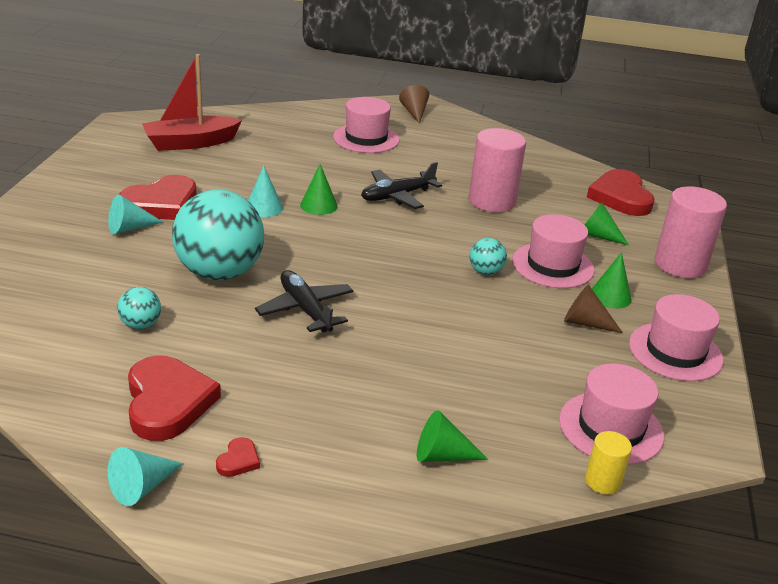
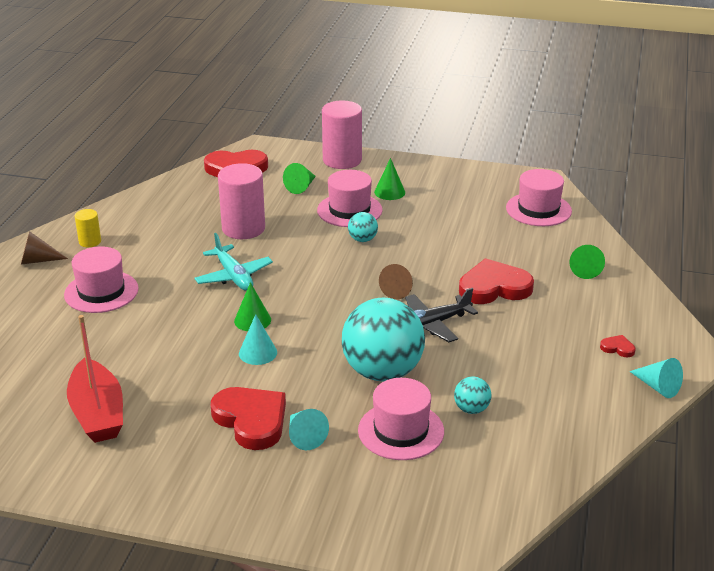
camera: 85 degrees left, 0 degrees up
(167, 402) = (567, 384): red heart -> red heart (494, 287)
(397, 196) = (234, 276): black plane -> turquoise plane
(585, 323) = (426, 205): brown cone -> brown cone (399, 290)
(602, 481) = (588, 218): yellow cylinder -> yellow cylinder (90, 241)
(675, 352) = (453, 178): pink hat -> pink hat (401, 431)

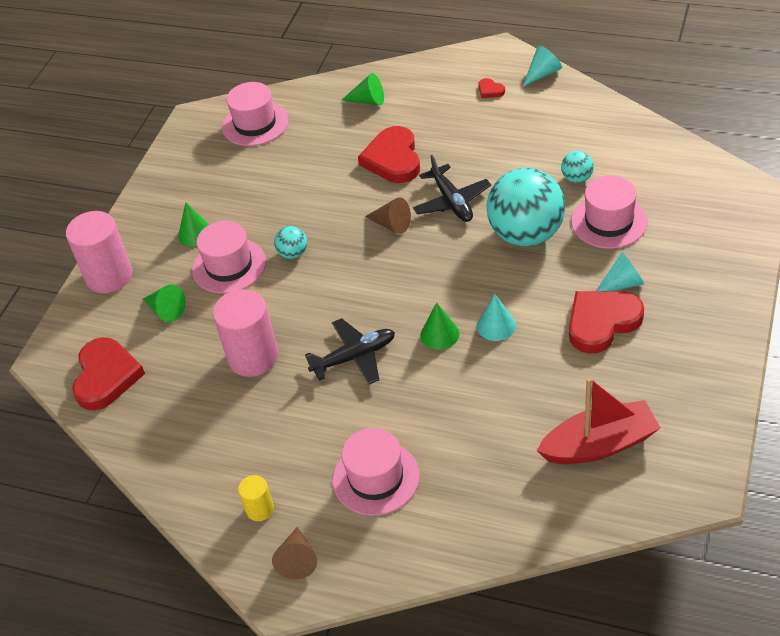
camera: 80 degrees left, 15 degrees up
(234, 276) = (354, 357): turquoise plane -> black plane
(617, 348) = (490, 90): red heart -> red heart turned 75 degrees counterclockwise

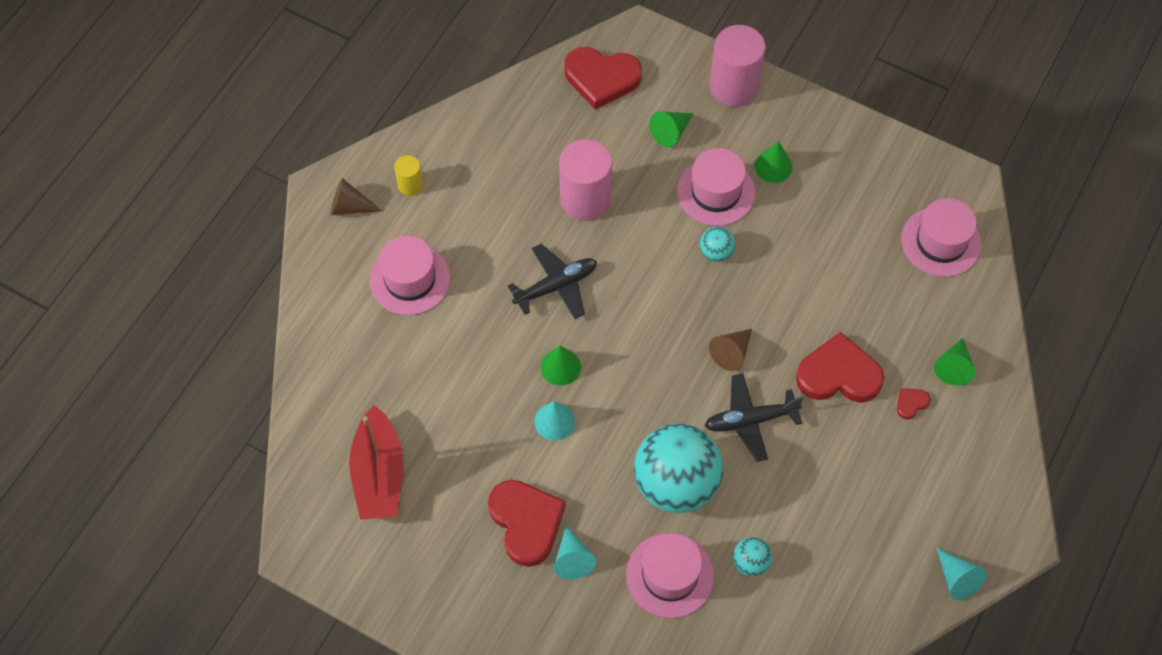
camera: 95 degrees right, 15 degrees up
(354, 357) = (556, 286): black plane -> black plane turned 105 degrees counterclockwise
(490, 90) = (938, 508): red heart -> red heart (911, 403)

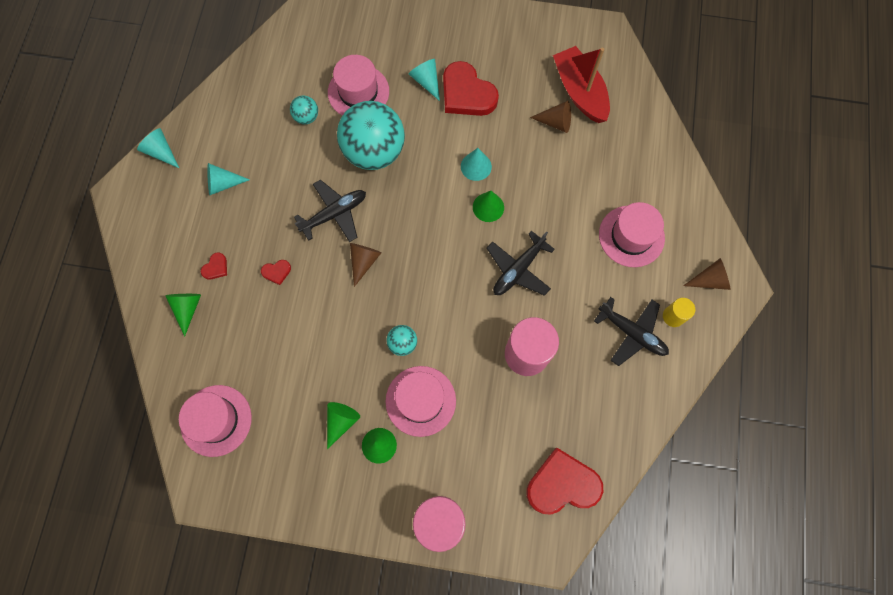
camera: 160 degrees right, 10 degrees up
(430, 444) = (555, 122): none -> brown cone
(463, 183) = (632, 333): none -> black plane
(671, 132) = (479, 448): green cone -> green cone (341, 422)
(838, 374) = (277, 272): red heart -> red heart, size x0.43
(882, 506) = (223, 184): none -> turquoise cone

